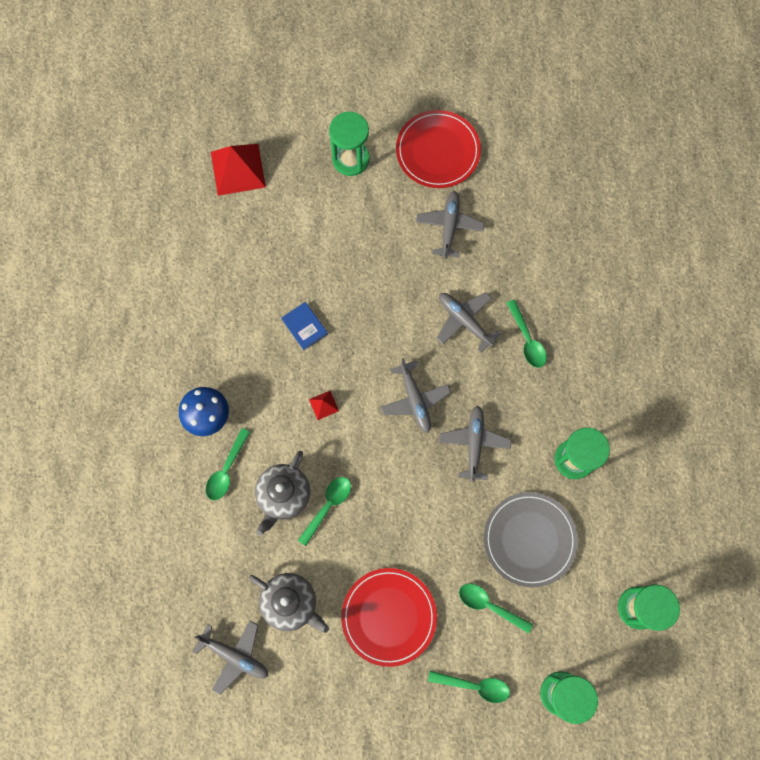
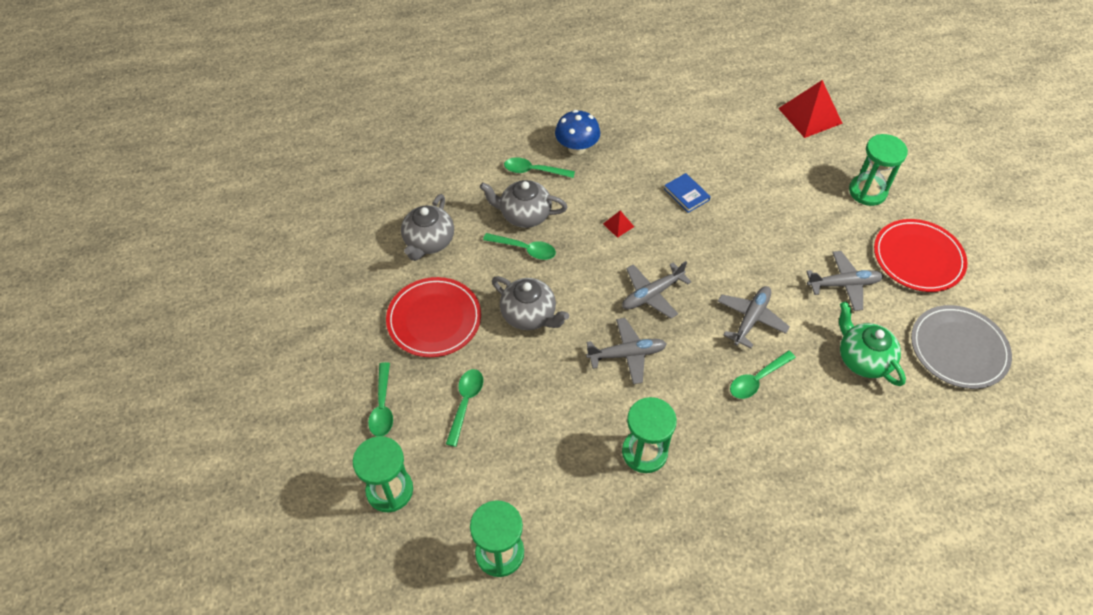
camera: 75 degrees right, 20 degrees down
(235, 656) = (373, 214): grey plane -> none
(304, 326) = (686, 194): blue book -> blue book turned 75 degrees counterclockwise
(408, 522) = (529, 315): none -> grey teapot
(528, 244) = (862, 359): none -> green teapot
(529, 539) = (544, 426): grey plate -> grey plate (958, 349)

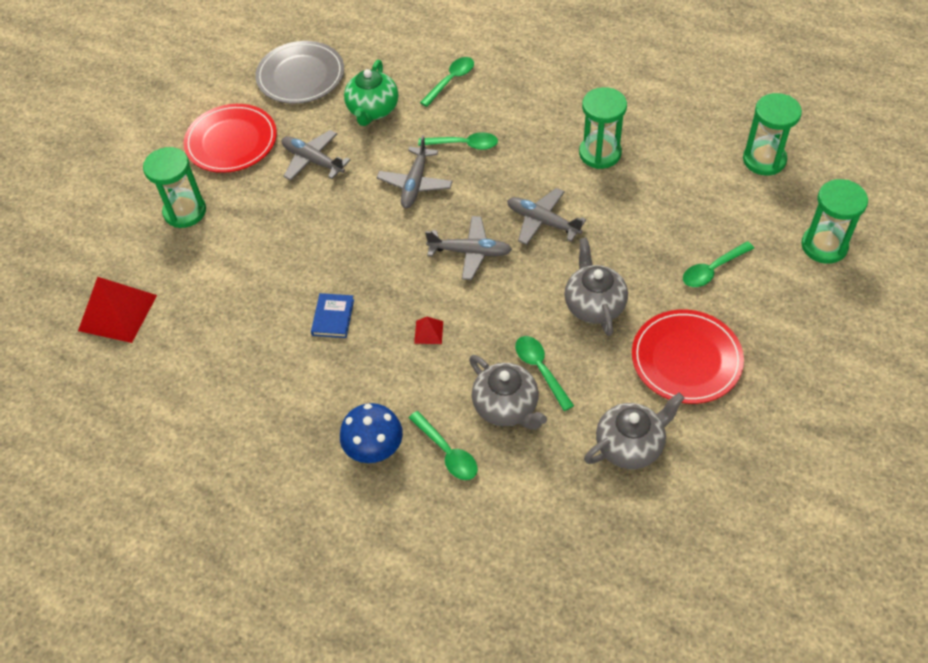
camera: 135 degrees left, 0 degrees up
(382, 406) = (789, 312): green spoon -> green spoon (451, 80)
(751, 319) = (415, 184): grey plane -> grey plane turned 60 degrees counterclockwise

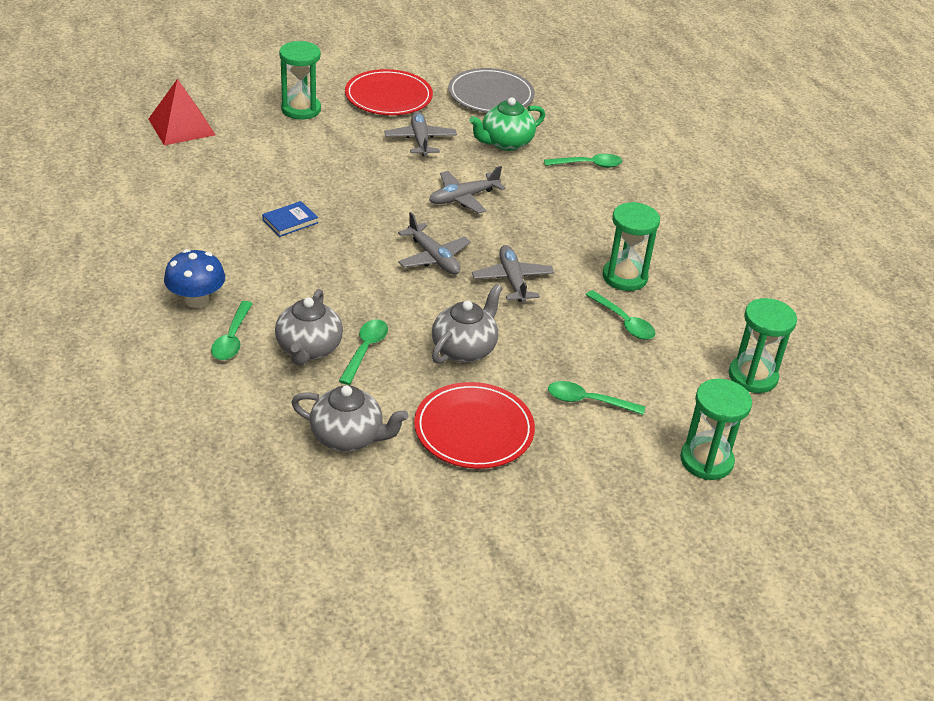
camera: 40 degrees right, 15 degrees down
(428, 332) = (332, 274): red pyramid -> none
(464, 144) = (534, 202): green spoon -> green spoon (624, 322)

